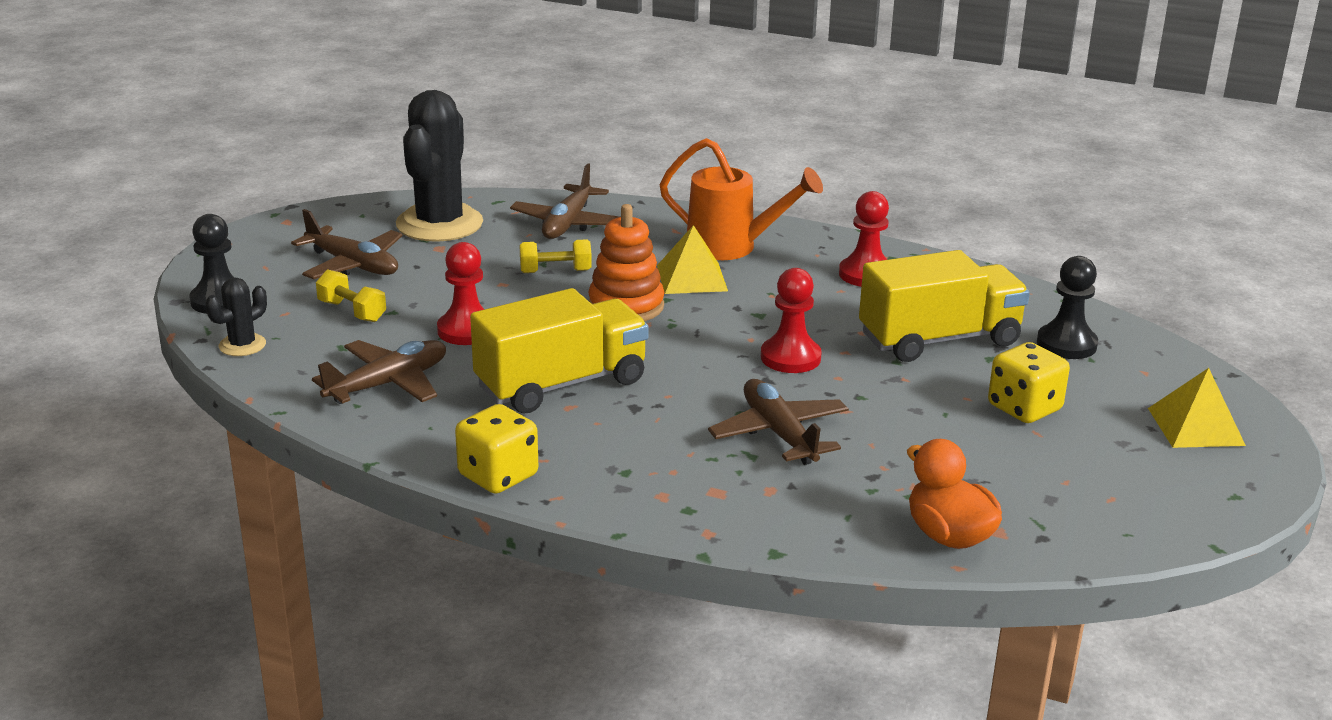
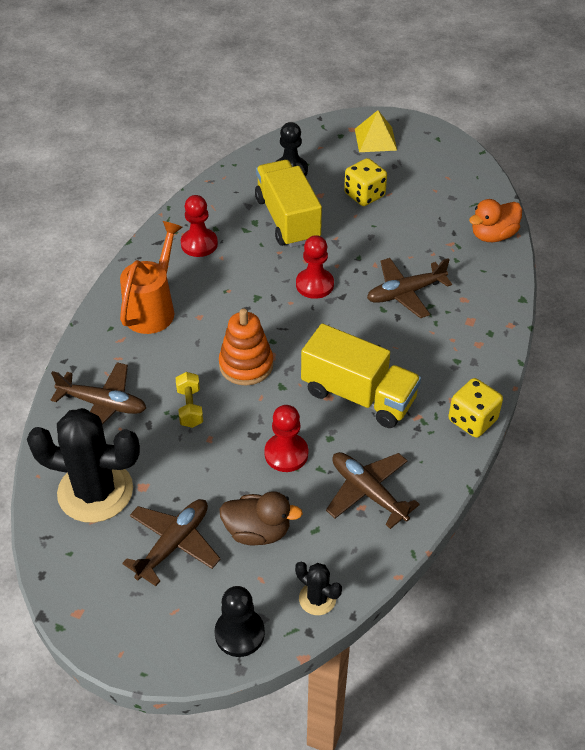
camera: 90 degrees left, 20 degrees up
(352, 311) = (258, 531): yellow dumbbell -> brown duck
(561, 384) = (358, 395): yellow truck -> yellow truck turned 150 degrees clockwise
(692, 278) = (202, 330): yellow pyramid -> none

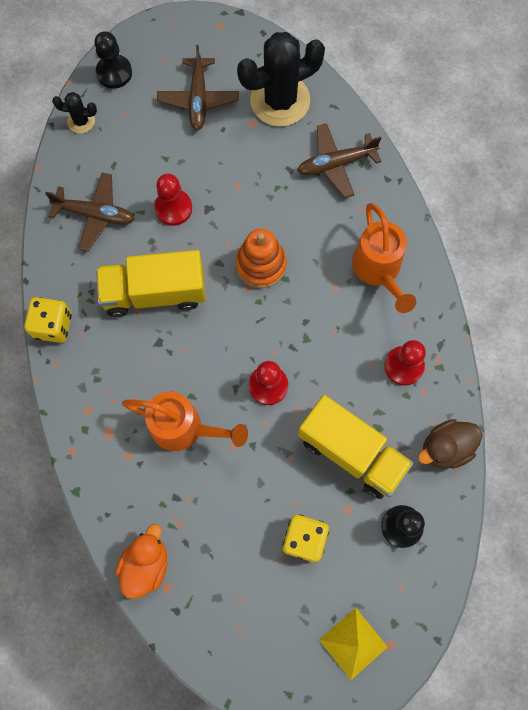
camera: 145 degrees right, 25 degrees up
(190, 407) = (272, 201): yellow dumbbell -> none
(258, 531) = (150, 140): brown duck -> brown duck (445, 448)
(405, 293) = (184, 428): brown plane -> orange watering can

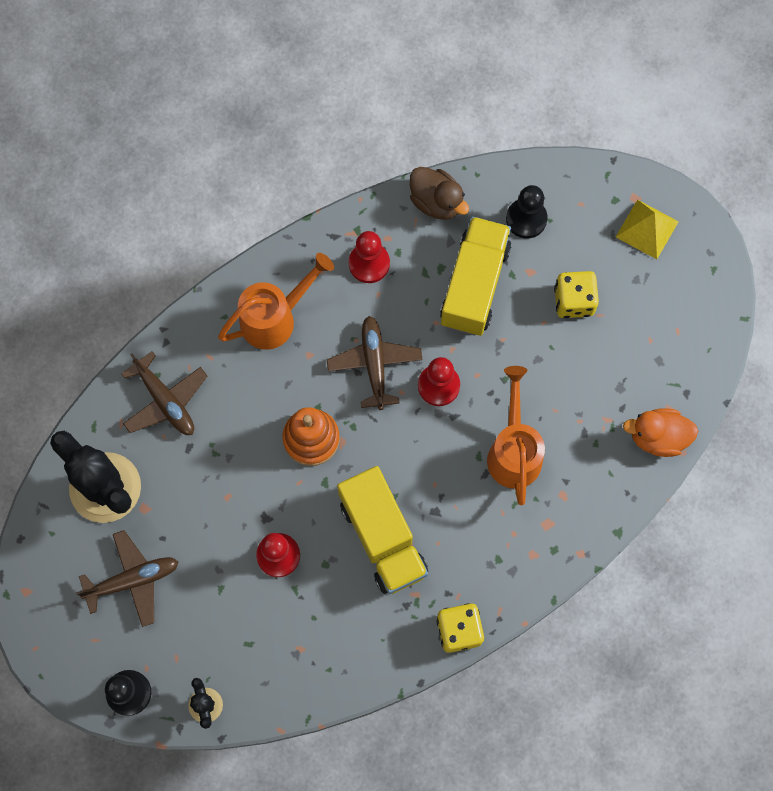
camera: 110 degrees left, 0 degrees up
(95, 214) = (316, 638): brown plane -> brown plane (374, 364)

